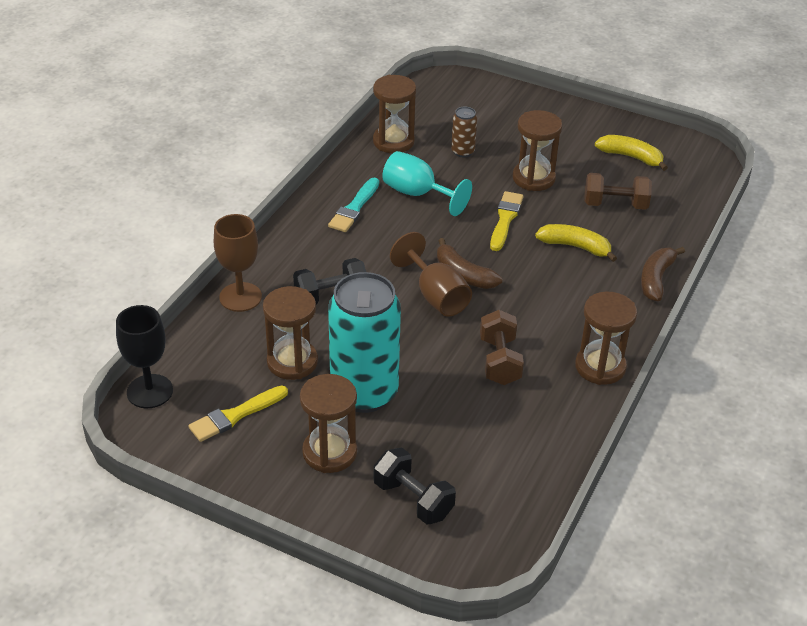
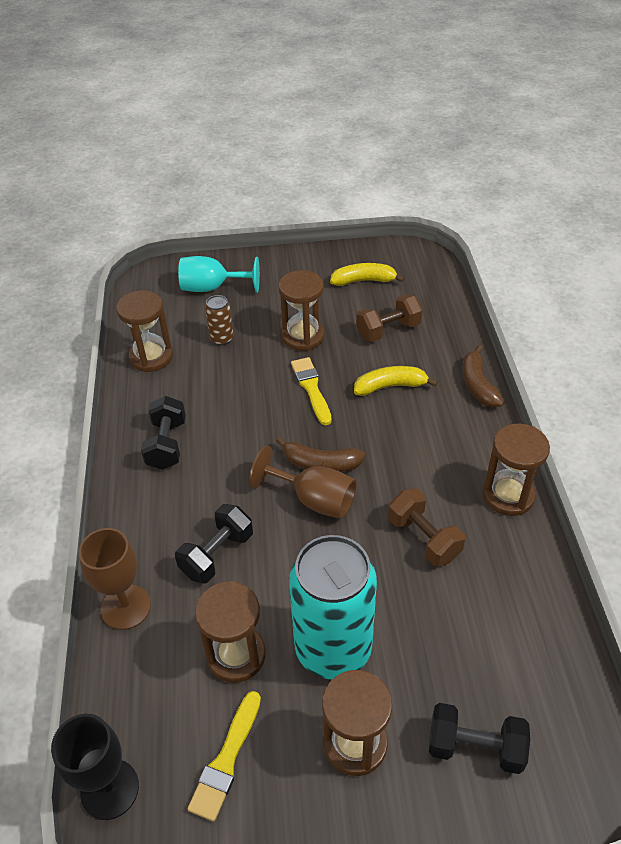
camera: 30 degrees left, 5 degrees up
(354, 208) = (167, 444): turquoise brush -> black dumbbell
(417, 194) = (214, 400): turquoise goblet -> turquoise goblet (212, 288)

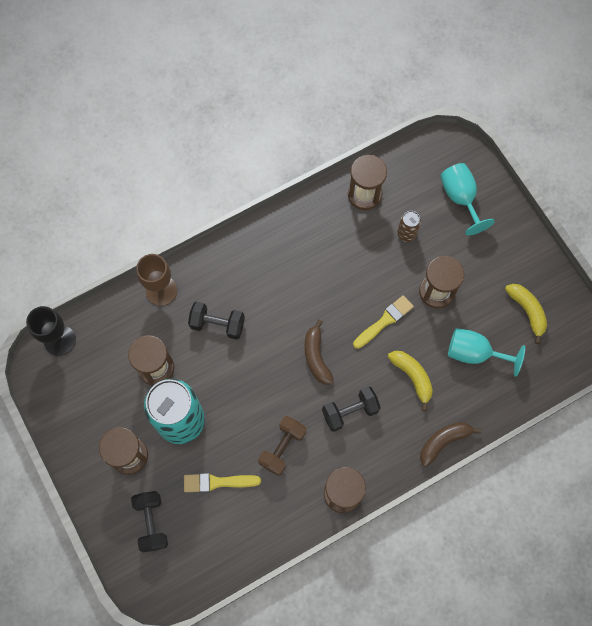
camera: 65 degrees right, 25 degrees up
(167, 444) = (289, 249): black dumbbell -> black dumbbell (350, 411)
(226, 760) = (95, 391): yellow brush -> yellow brush (217, 482)
(314, 500) = (284, 365): brown goblet -> none
(388, 330) = (474, 353): brown dumbbell -> turquoise goblet

